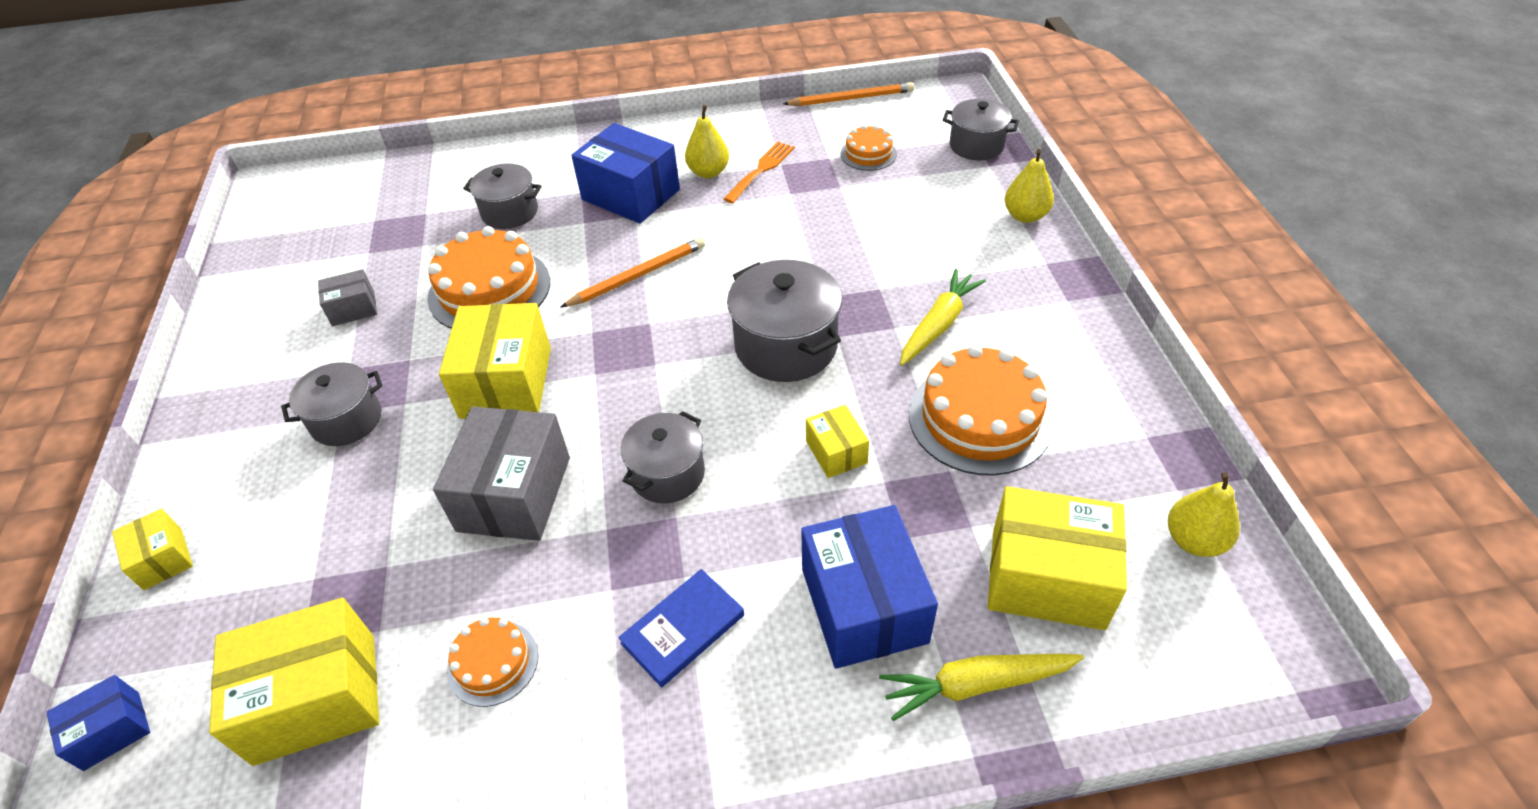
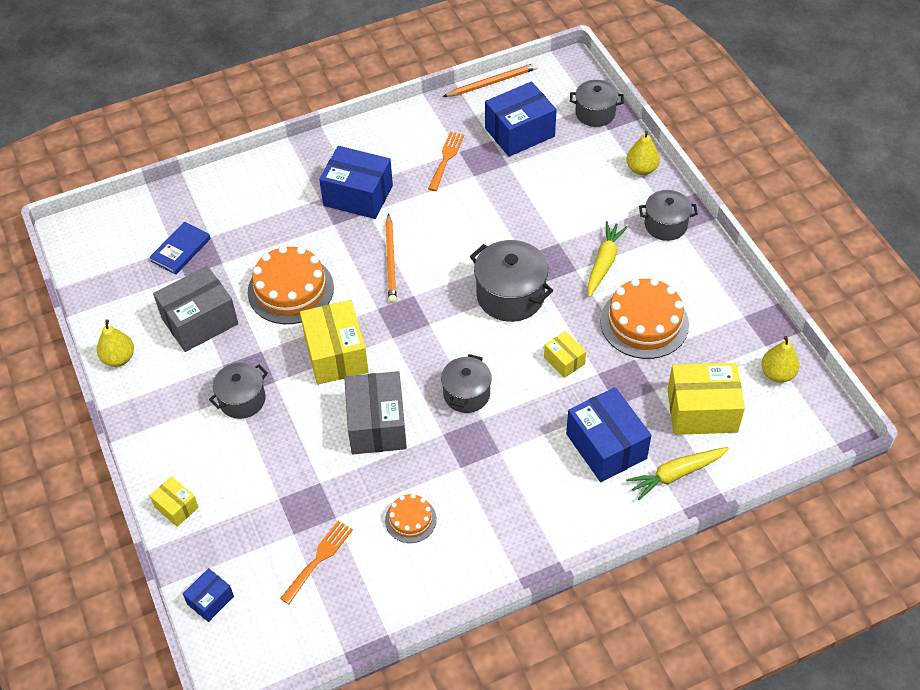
camera: 15 degrees left, 5 degrees up
(316, 698) = (319, 559): yellow box -> orange fork
(353, 309) = (200, 321): grey box -> grey box, size x1.94
(510, 212) = (274, 225): grey pot -> grey pot (665, 225)
(638, 275) = (391, 261): orange pencil -> orange pencil turned 135 degrees clockwise
(683, 629) = (510, 480): blue book -> blue book (181, 250)
(708, 172) = (408, 167): yellow pear -> yellow pear (119, 358)
(868, 154) = (519, 132): orange cake -> blue box

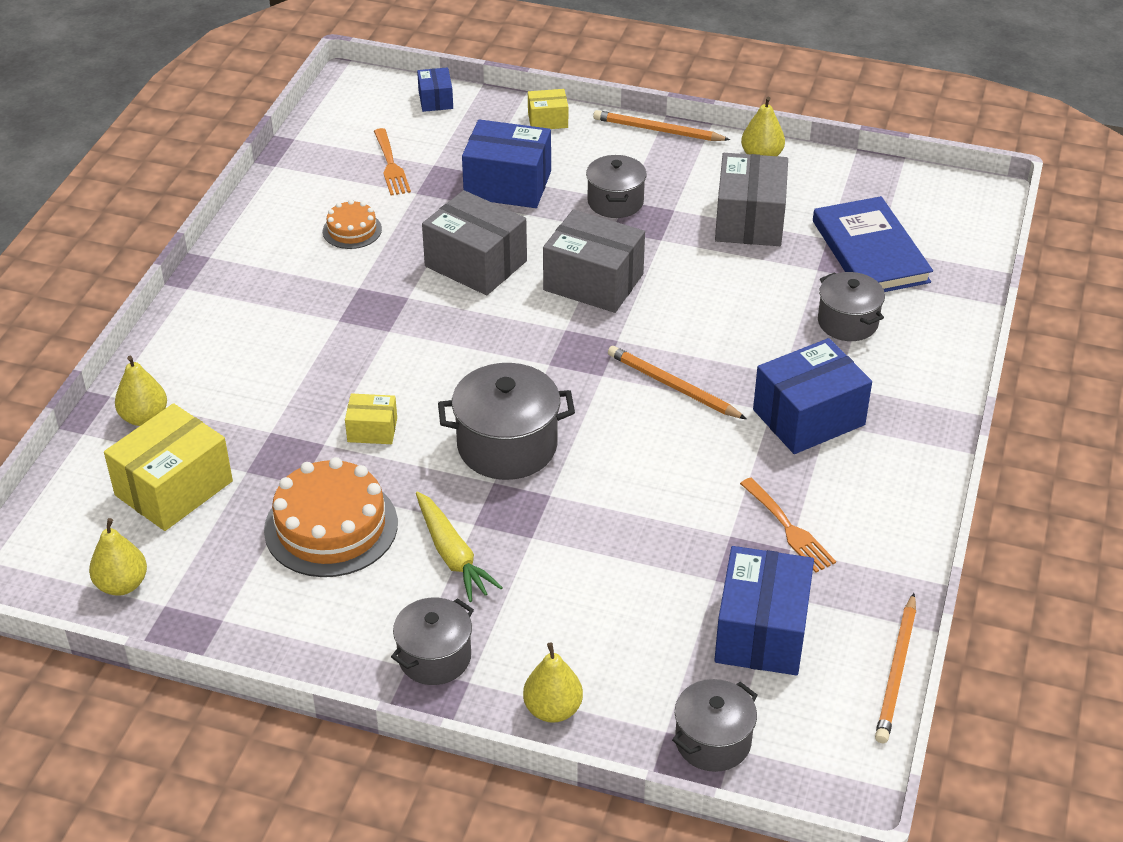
camera: 130 degrees right, 10 degrees down
(134, 433) = (658, 130): none -> orange pencil
(181, 250) = (870, 251): blue book -> blue book, size x1.69
(290, 289) = (719, 296): orange cake -> none
(336, 354) = (593, 282): yellow box -> grey box
(466, 394) = (429, 338): grey pot -> grey pot (847, 322)
(606, 446) = (241, 391): blue box -> blue box (507, 185)
(676, 474) = (144, 417): yellow carrot -> yellow pear

